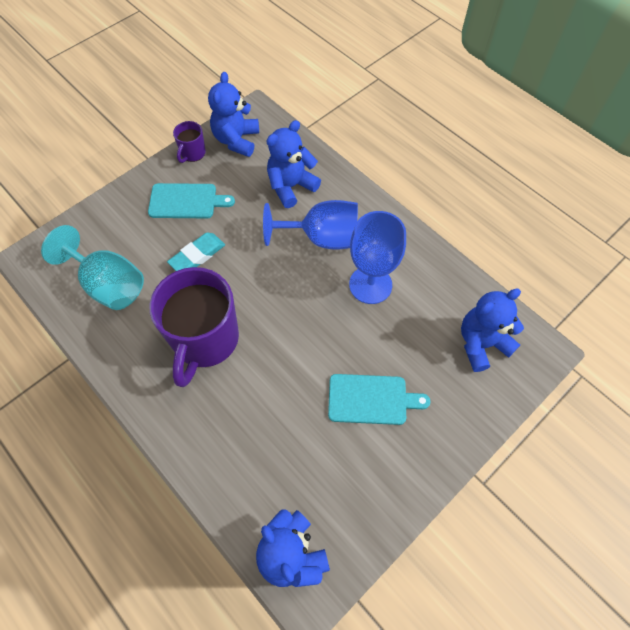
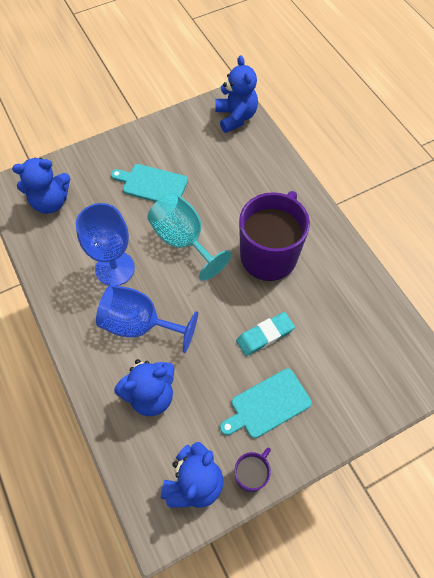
camera: 165 degrees left, 0 degrees up
(109, 284) = (352, 326): turquoise goblet -> turquoise goblet (183, 240)
(186, 201) = (268, 404): turquoise cutting board -> turquoise cutting board turned 45 degrees counterclockwise

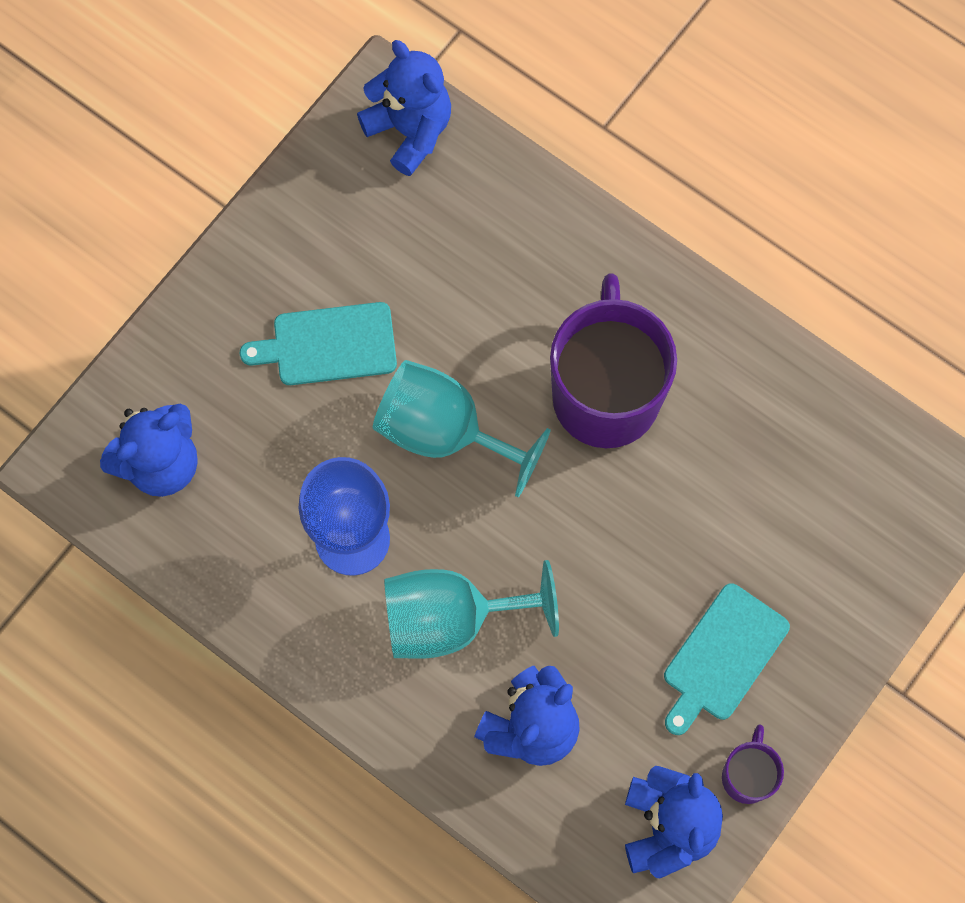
camera: 25 degrees left, 10 degrees up
(139, 324) = (450, 619): blue goblet -> turquoise goblet
(265, 335) = (665, 544): turquoise eraser -> none

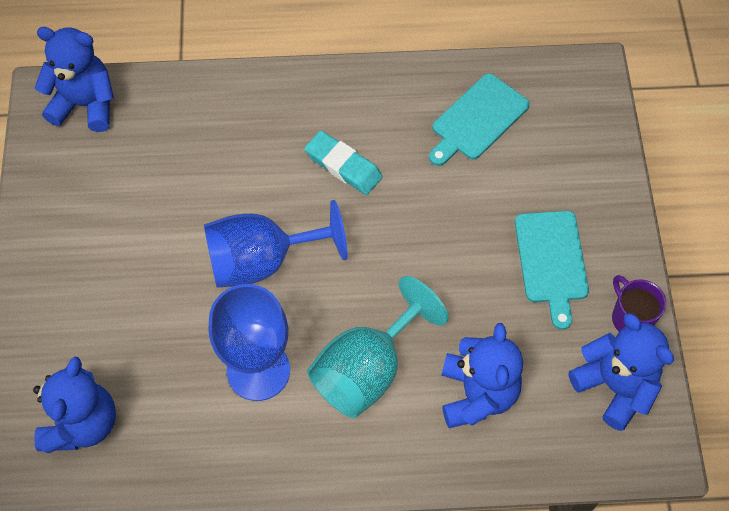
camera: 40 degrees left, 10 degrees down
(329, 345) = (139, 264): turquoise cutting board -> turquoise cutting board (477, 119)
(444, 432) = (262, 261): turquoise goblet -> blue goblet
(605, 394) = (343, 166): purple mug -> turquoise eraser

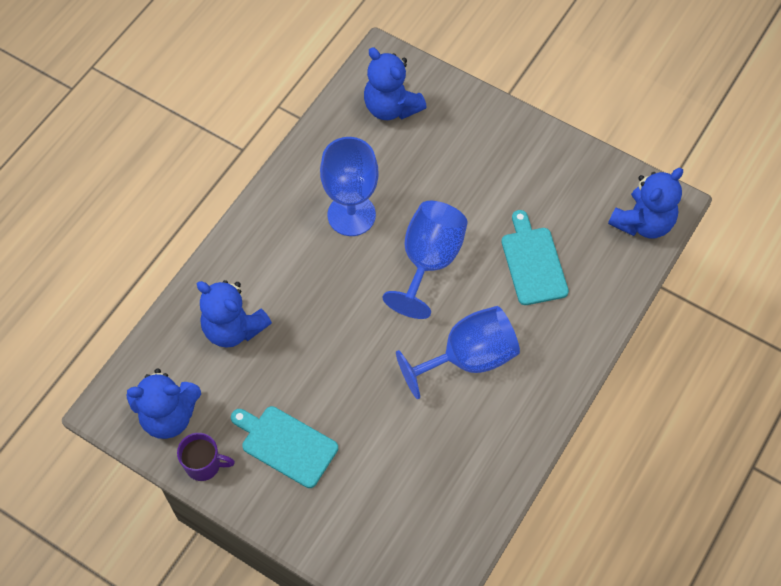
camera: 125 degrees right, 0 degrees up
(343, 166) = (468, 358): turquoise eraser -> blue goblet
(367, 370) = (302, 275): turquoise goblet -> none
(477, 119) = (441, 480): turquoise cutting board -> turquoise cutting board (533, 262)

